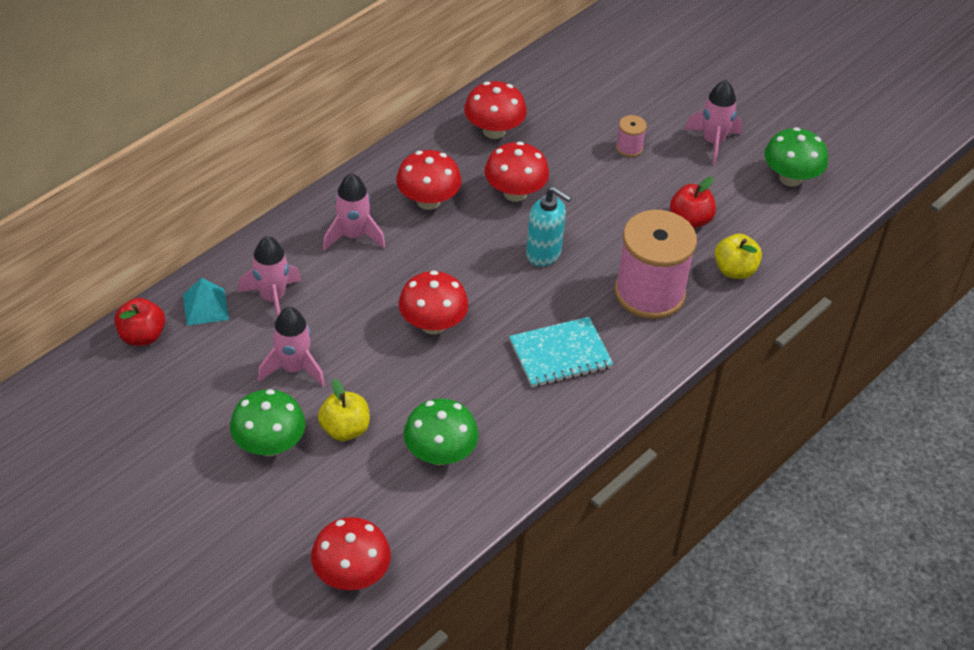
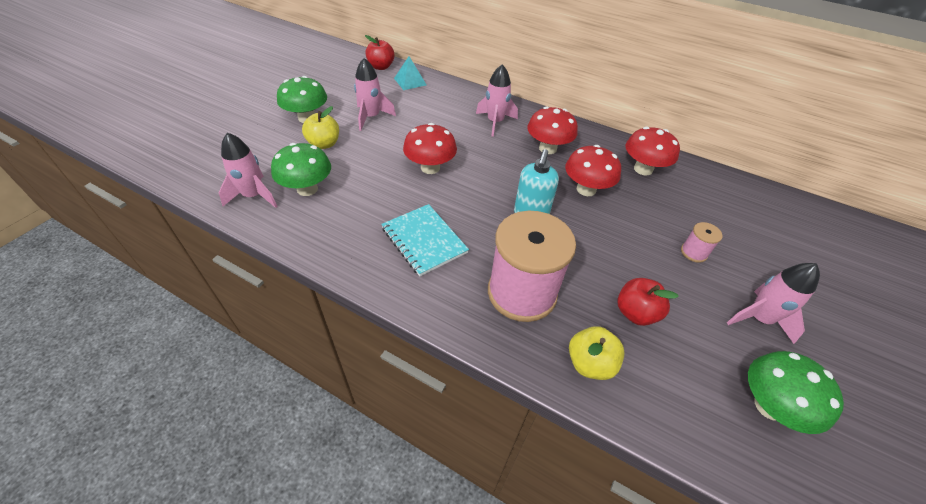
camera: 75 degrees right, 0 degrees up
(272, 298) = (426, 101): pink rocket -> pink rocket (254, 196)
(351, 575) = (198, 165): red mushroom -> none

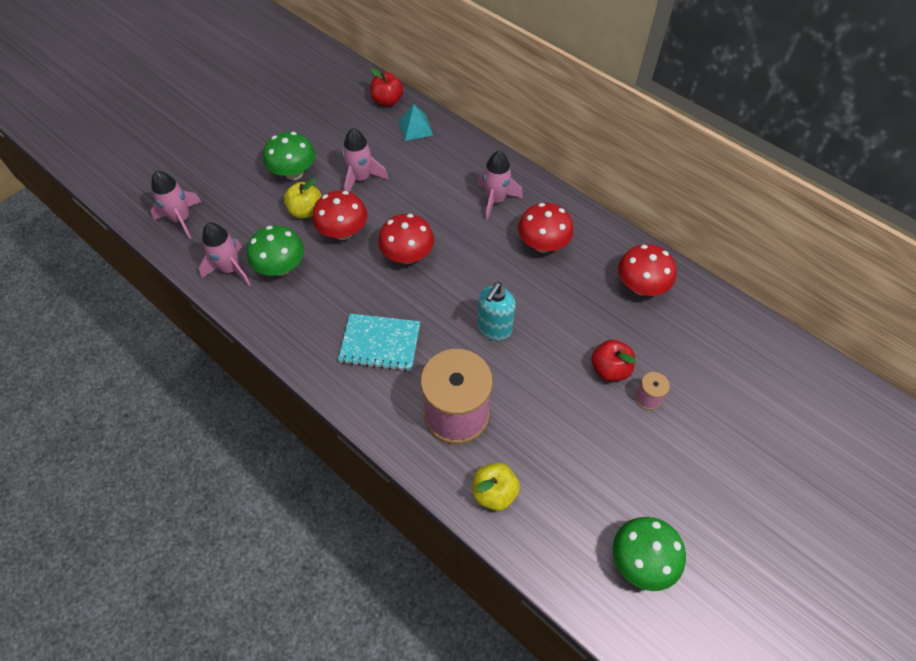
camera: 15 degrees right, 10 degrees up
(424, 240) = (380, 343): turquoise notebook -> turquoise notebook turned 60 degrees counterclockwise
(586, 189) = (565, 305): red mushroom -> red mushroom (343, 232)
(635, 313) = (557, 452): red apple -> red apple (609, 369)
(758, 319) = (678, 479): pink rocket -> pink rocket (182, 219)

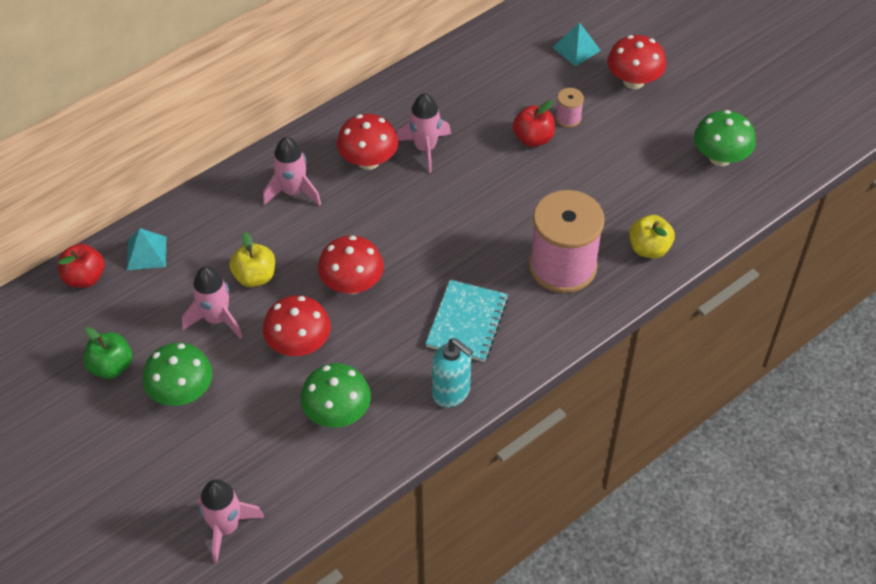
camera: 80 degrees left, 5 degrees down
(230, 269) = (326, 469): pink rocket -> pink rocket (425, 148)
(306, 211) = (253, 382): yellow apple -> yellow apple (255, 277)
(313, 131) = (111, 366): none -> green apple
(494, 329) = (468, 220): turquoise soap dispenser -> turquoise soap dispenser (451, 392)
(641, 286) = (442, 94): red mushroom -> red mushroom (633, 81)
(749, 395) = (576, 49): none -> turquoise pyramid

